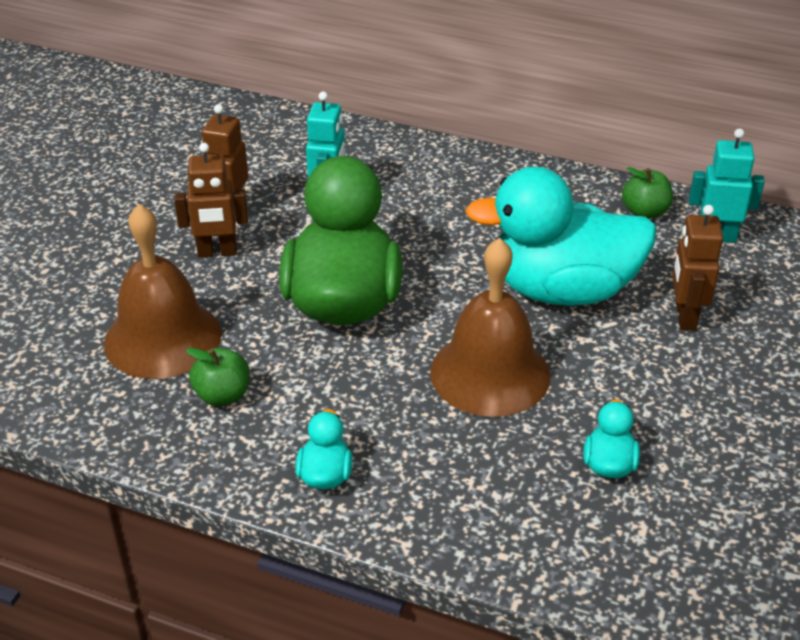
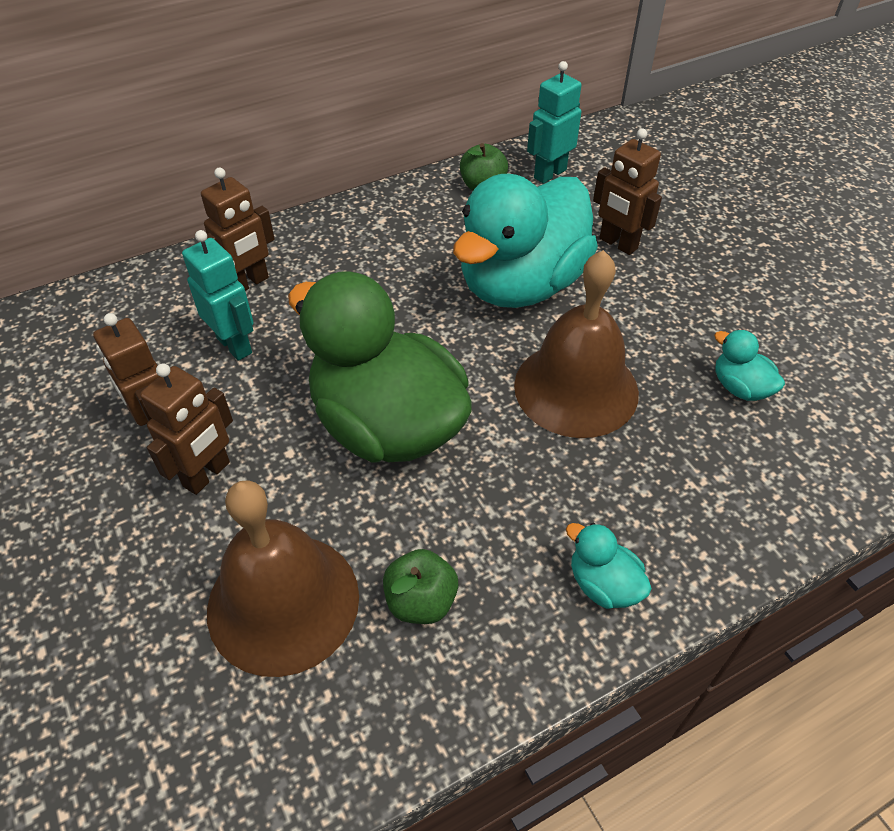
camera: 50 degrees left, 10 degrees up
(388, 170) = (249, 283): none -> brown robot

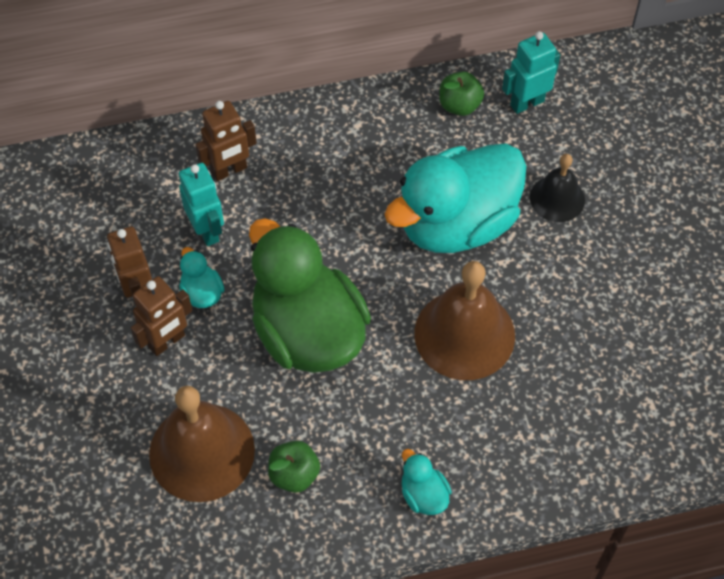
camera: 15 degrees right, 10 degrees up
(618, 244) = (557, 198): brown robot -> black bell
(740, 387) = (596, 365): turquoise duck -> turquoise duck (202, 293)

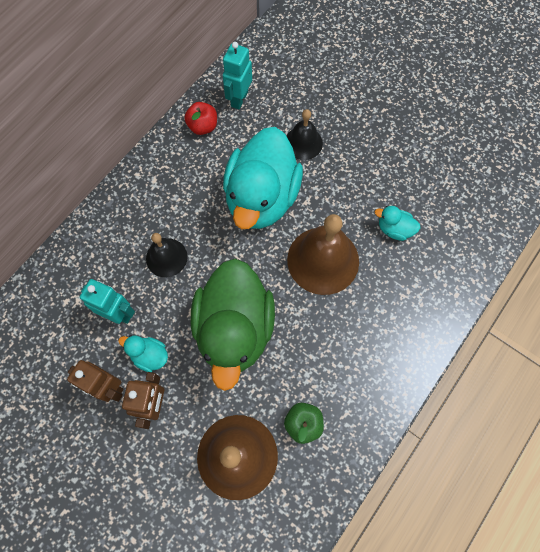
camera: 40 degrees left, 10 degrees up
(229, 170) = (99, 265): brown robot -> none
(302, 211) = (166, 257): none -> black bell
(308, 332) = (234, 329): green duck -> green duck turned 105 degrees counterclockwise
(423, 494) = (383, 373): turquoise duck -> turquoise duck (394, 229)
(459, 105) = (203, 126): green apple -> red apple

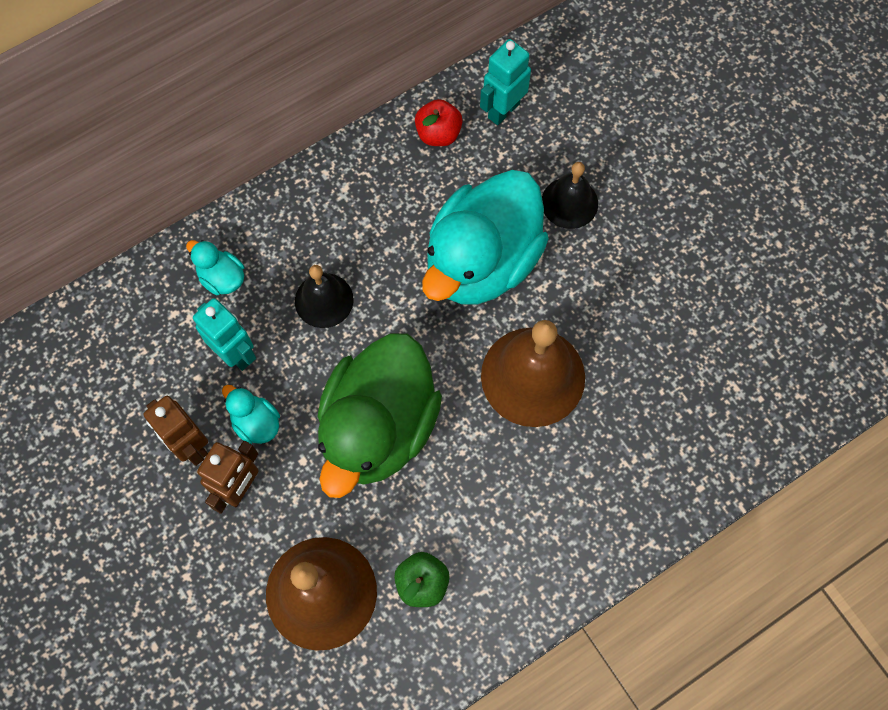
camera: 20 degrees right, 0 degrees up
(394, 229) = (649, 367): turquoise duck -> turquoise duck (222, 278)

